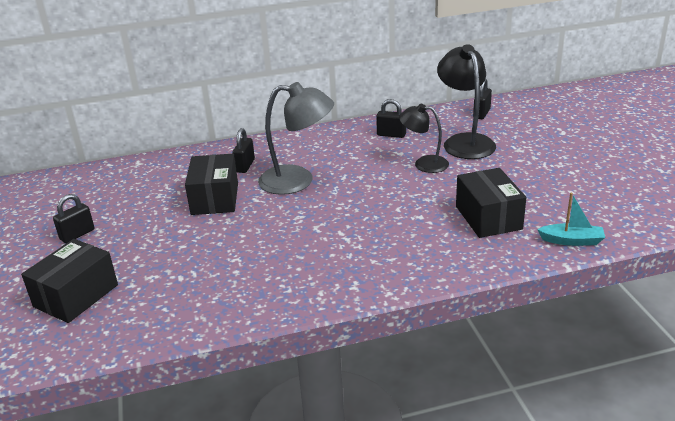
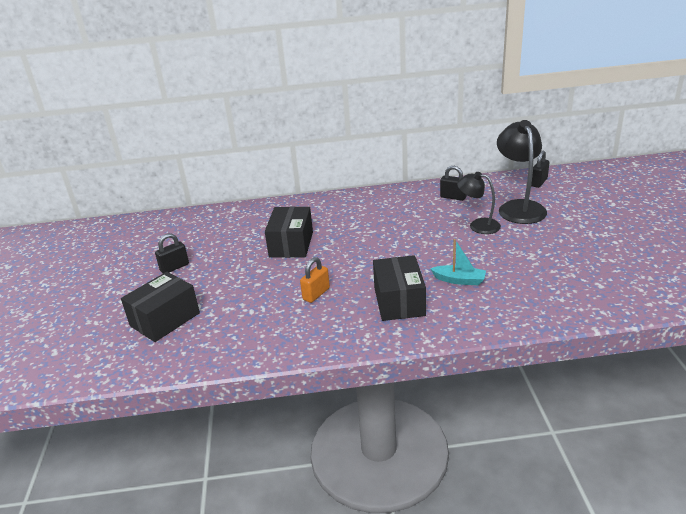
camera: 10 degrees right, 0 degrees up
(245, 166) = (321, 217): black padlock -> none
(254, 252) = (316, 294): none -> orange padlock
(298, 181) = (364, 233): grey lamp -> none
(488, 217) = (529, 279): black box -> black box (399, 301)
(571, 241) = (604, 306): turquoise boat -> turquoise boat (459, 280)

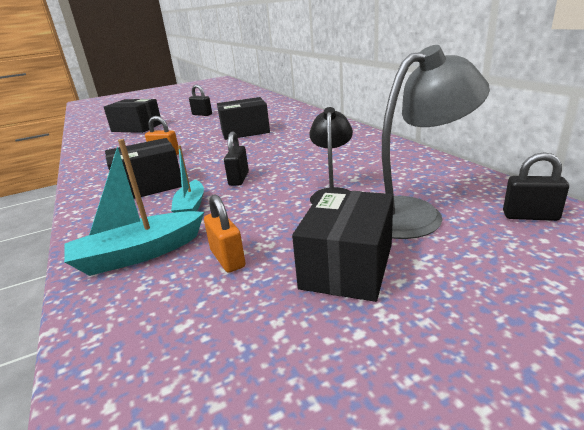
camera: 70 degrees right, 5 degrees down
(453, 197) = (399, 168): black padlock -> black padlock (239, 179)
(519, 207) = (414, 213): black lamp -> grey lamp
(522, 301) = (139, 254): none -> turquoise boat
(542, 269) = (227, 259): none -> orange padlock
(564, 235) = (347, 265): none -> black box

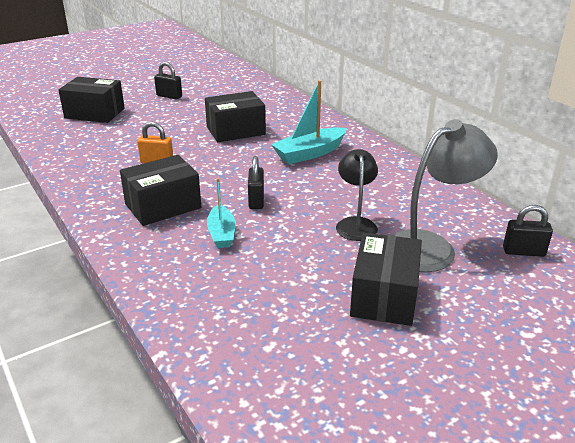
camera: 10 degrees left, 5 degrees up
(139, 254) = (198, 285): turquoise boat -> turquoise boat (310, 153)
(227, 259) = (282, 290): orange padlock -> none

